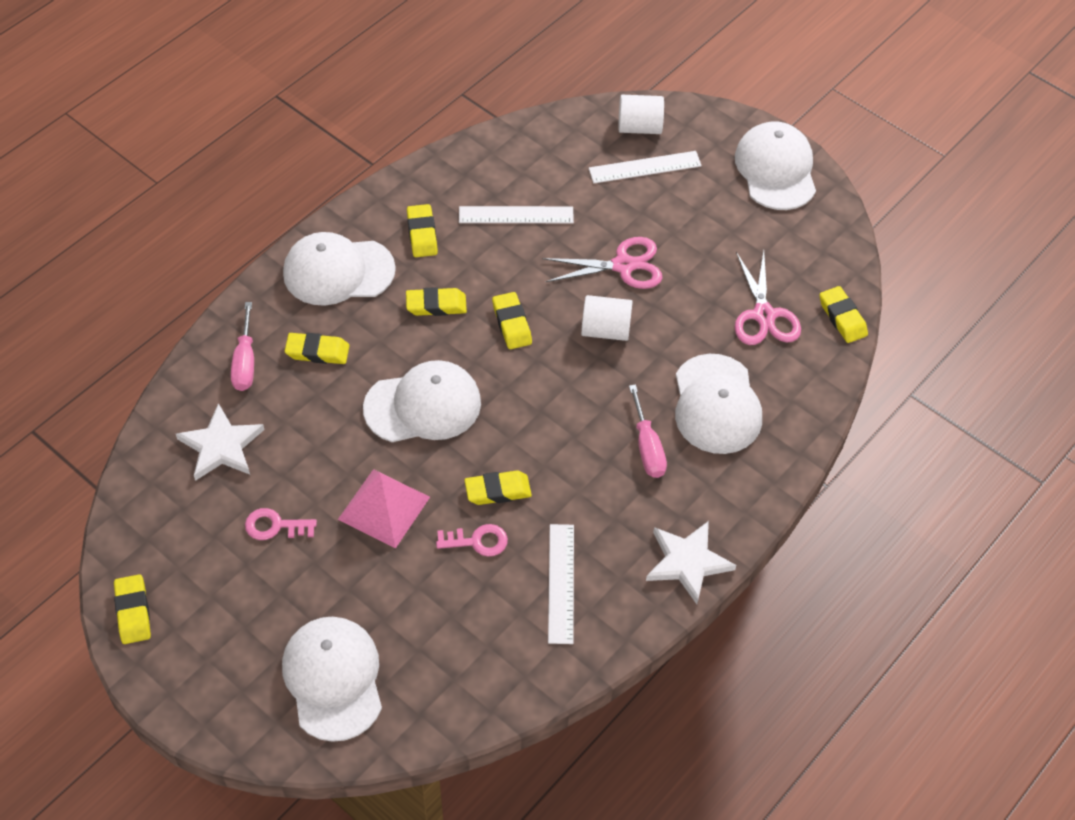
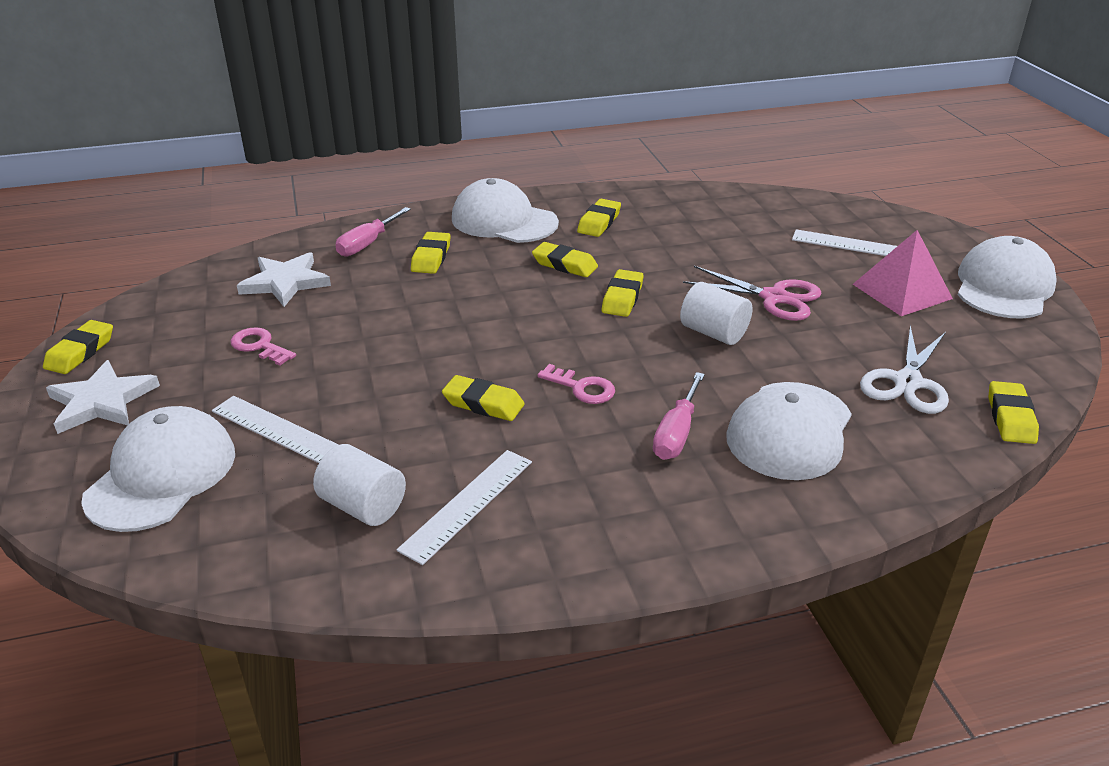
camera: 35 degrees right, 20 degrees down
(317, 352) = (431, 257): yellow eraser -> yellow eraser turned 60 degrees clockwise
(384, 508) = (364, 372): pink pyramid -> pink pyramid (902, 291)
(423, 405) = (480, 320): white cap -> none
(477, 541) = (421, 432): pink key -> pink key (582, 388)
(516, 215) = (696, 237): white ruler -> white ruler (278, 431)
(639, 127) = (871, 221): white cylinder -> white cylinder (363, 506)
(687, 562) = (631, 553): white star -> white star (102, 401)
(764, 315) = (907, 382): pink scissors -> white scissors

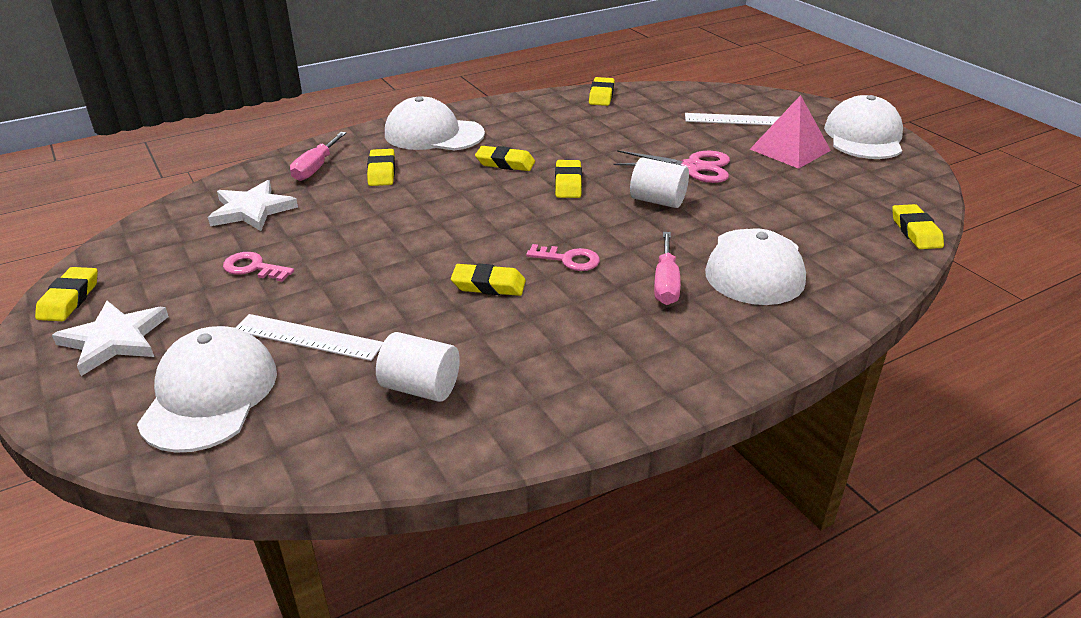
camera: 15 degrees left, 0 degrees up
(468, 504) = (515, 369): white ruler -> none
(599, 222) = (518, 126): yellow eraser -> yellow eraser (601, 95)
(907, 382) = (827, 217): white scissors -> none

